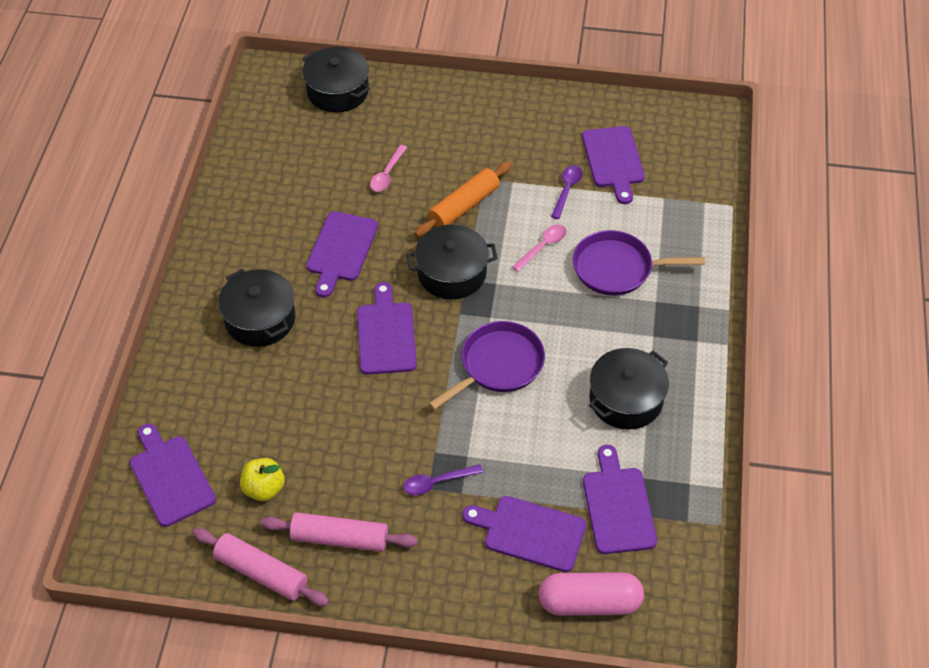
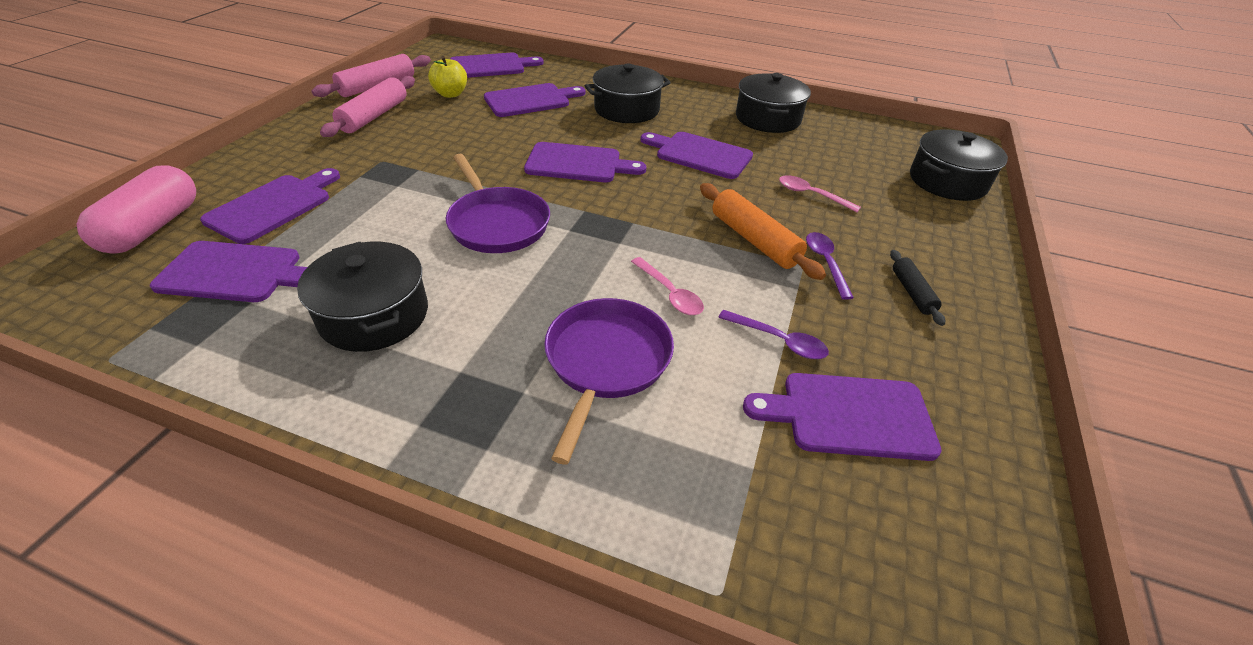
camera: 100 degrees right, 10 degrees down
(260, 408) = (531, 100): none -> purple cutting board
(437, 482) = (383, 165): purple spoon -> purple spoon (825, 263)
(452, 273) = (646, 214): black pot -> black pot (768, 118)
(495, 126) = (912, 292): none -> black rolling pin

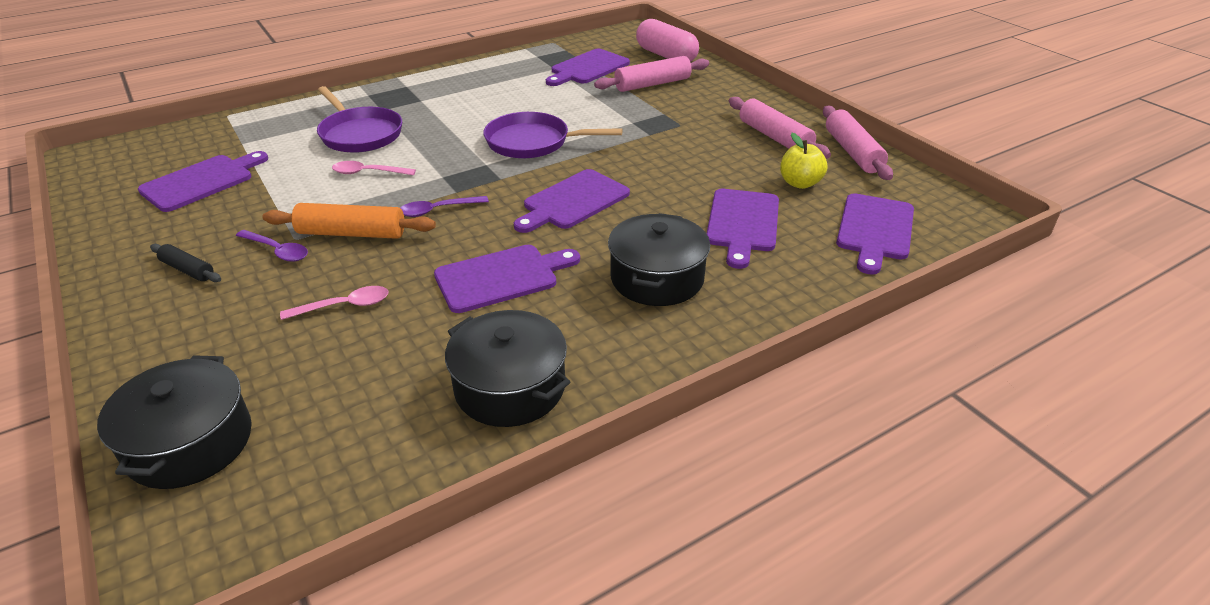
camera: 130 degrees right, 5 degrees down
(273, 206) = (652, 84): purple cutting board -> pink rolling pin
(374, 315) = (496, 91): black pot -> none
(778, 340) = (272, 189): purple spoon -> purple spoon (438, 210)

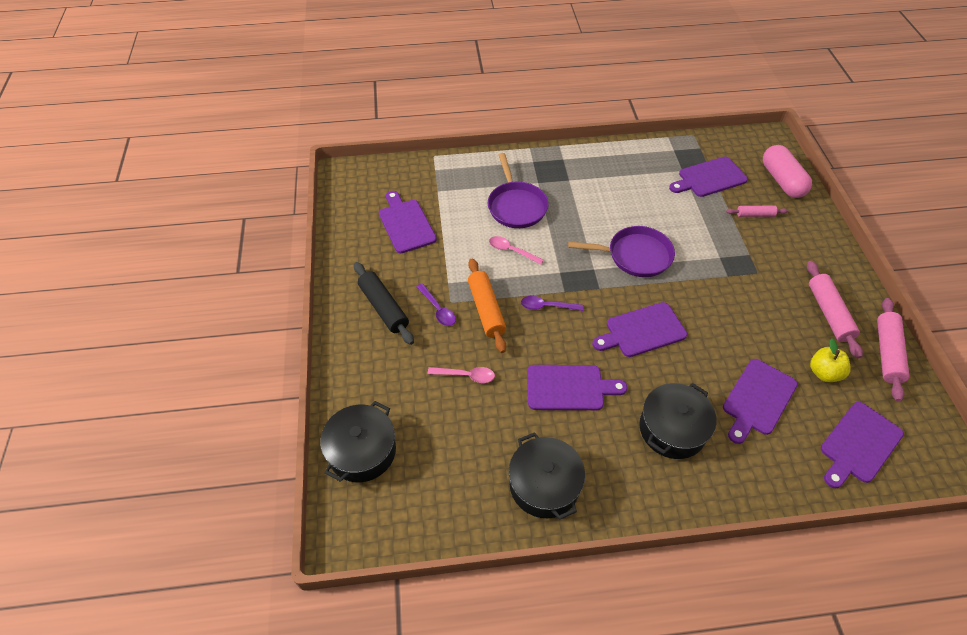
camera: 25 degrees right, 15 degrees up
(188, 270) = (384, 308): black rolling pin -> black rolling pin, size x1.73
(202, 181) = (406, 224): purple cutting board -> purple cutting board turned 90 degrees counterclockwise
(351, 233) = (486, 309): orange rolling pin -> orange rolling pin turned 45 degrees clockwise
(532, 142) = (635, 255): purple pan -> purple pan turned 150 degrees clockwise
(652, 84) = (755, 215): pink rolling pin -> pink rolling pin, size x0.58

